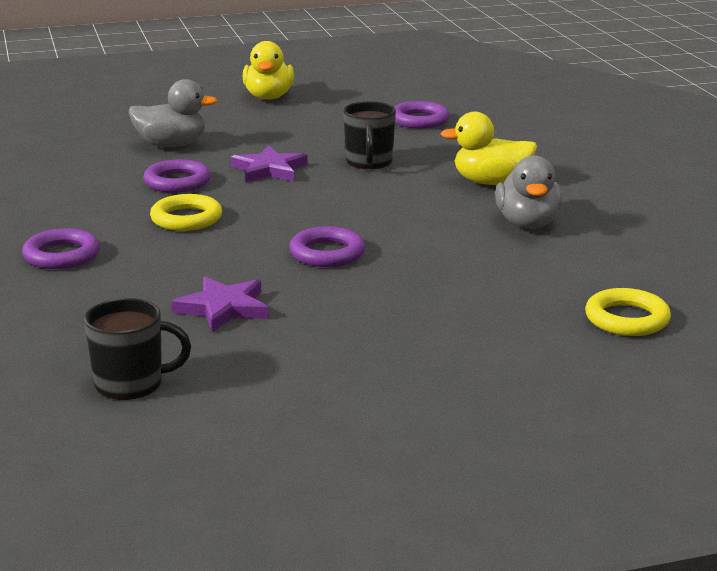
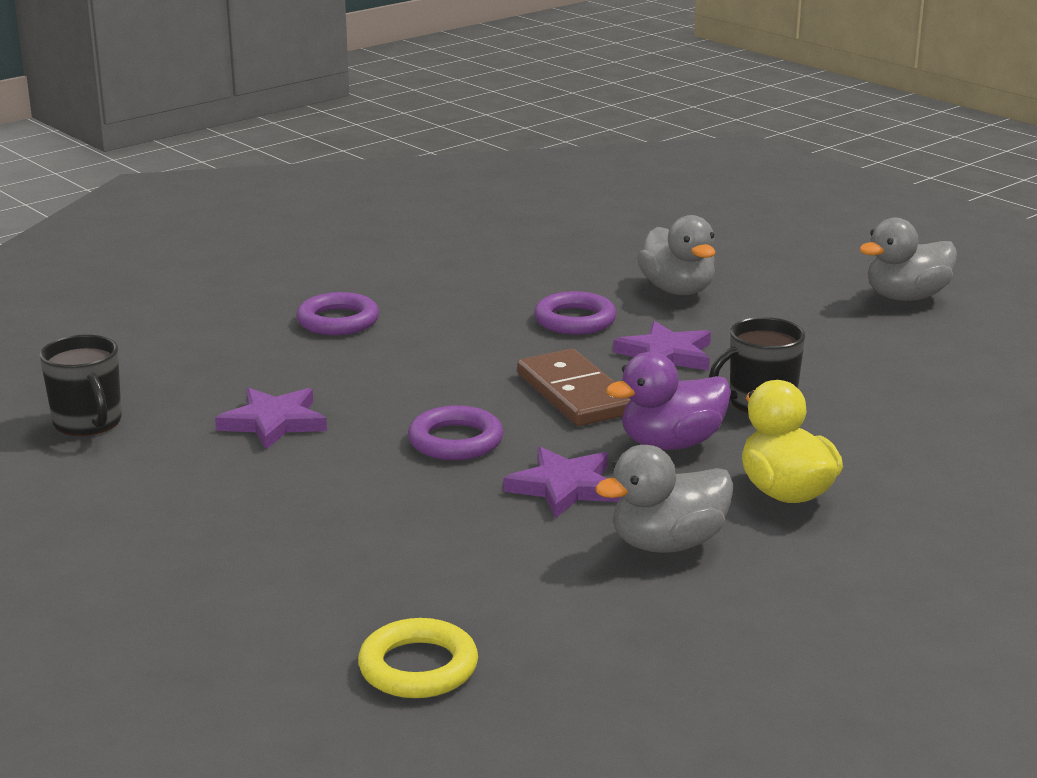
camera: 65 degrees right, 0 degrees up
(186, 218) = (480, 350): yellow ring -> none
(269, 97) = (906, 297): yellow duck -> grey duck
(296, 205) = (575, 394): none -> brown domino
(399, 195) = (671, 443): none -> purple duck
(419, 120) = (957, 400): purple ring -> none
(429, 235) = (564, 487): none -> purple star

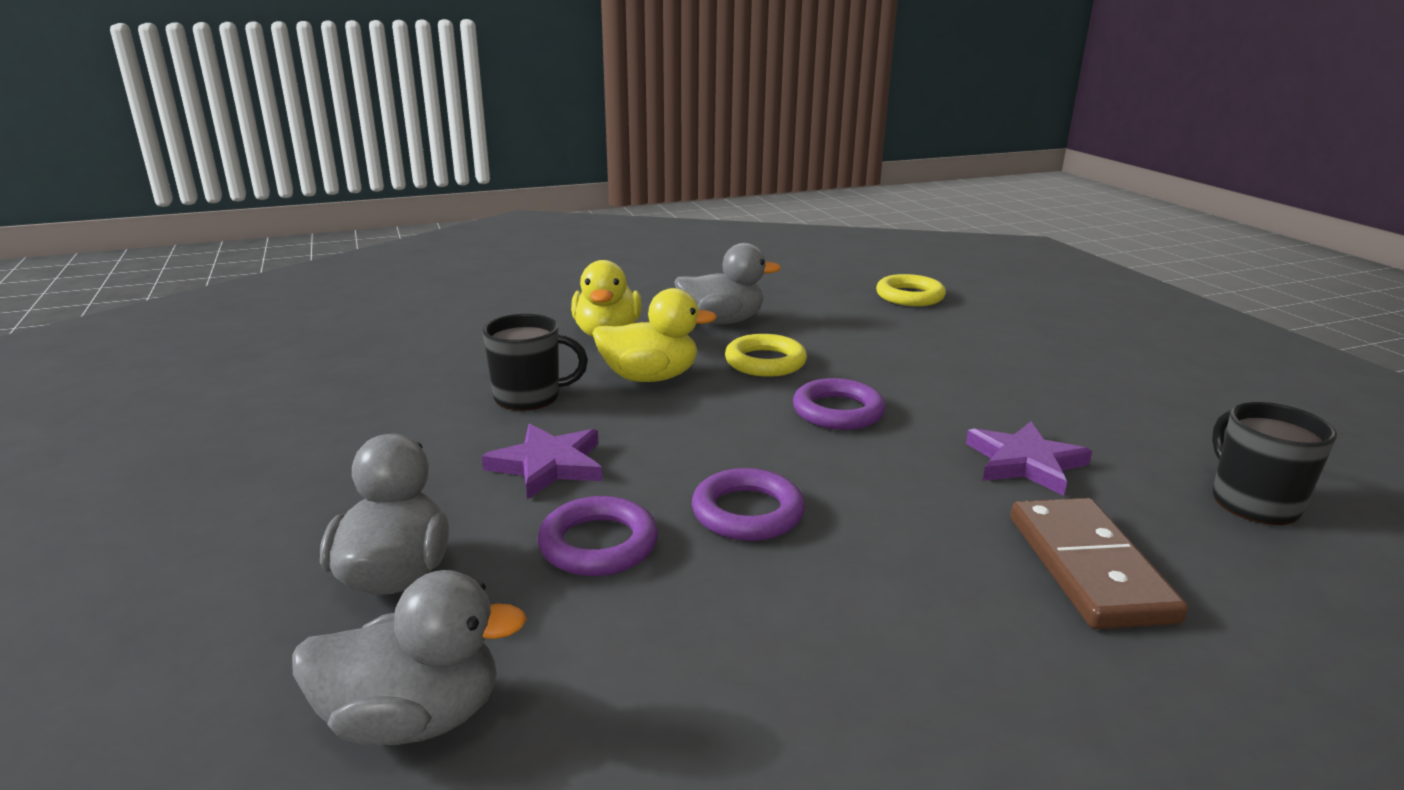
camera: 160 degrees left, 0 degrees up
(338, 321) = (949, 624): purple ring -> purple ring (747, 512)
(564, 487) = (765, 362): purple star -> yellow ring
(575, 394) = (690, 437): brown domino -> brown domino (1088, 567)
(671, 443) = (650, 377): purple duck -> yellow duck
(906, 297) = (152, 491): grey duck -> grey duck (414, 718)

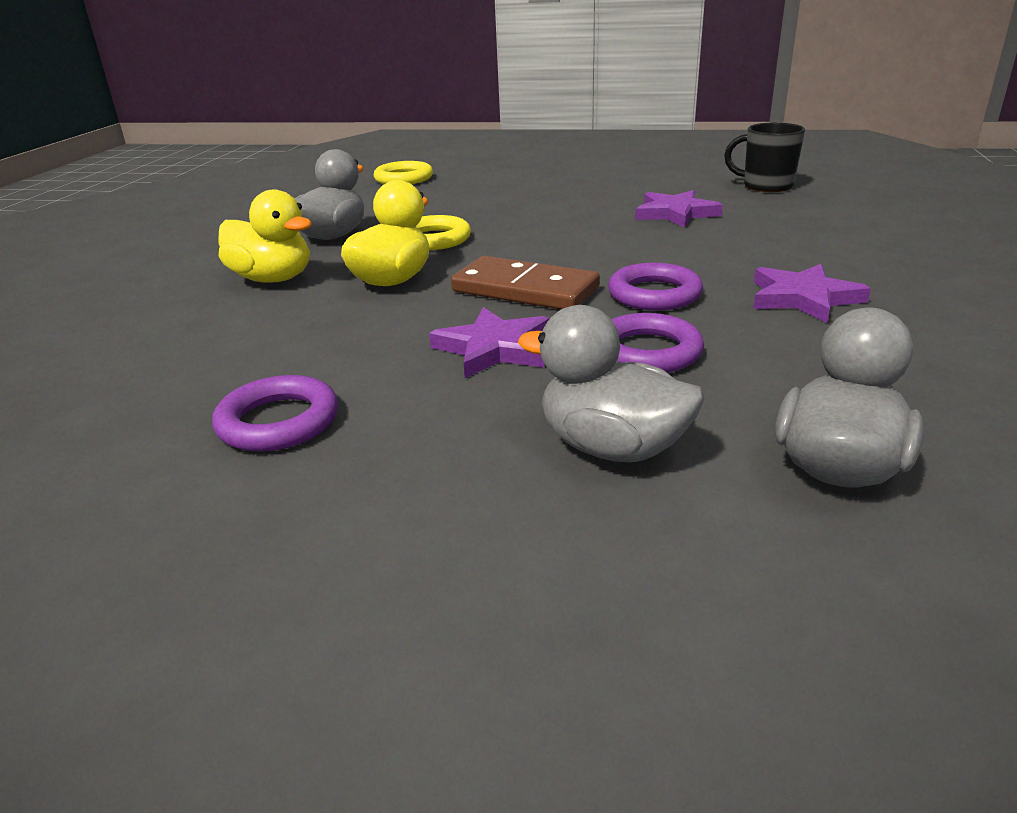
camera: 55 degrees left, 5 degrees up
(529, 397) = (347, 334): black mug -> none
(838, 411) = (546, 238): purple ring -> purple ring (278, 422)
(839, 617) = (803, 298): none -> purple star
(1088, 567) = (798, 231): brown domino -> brown domino (525, 290)

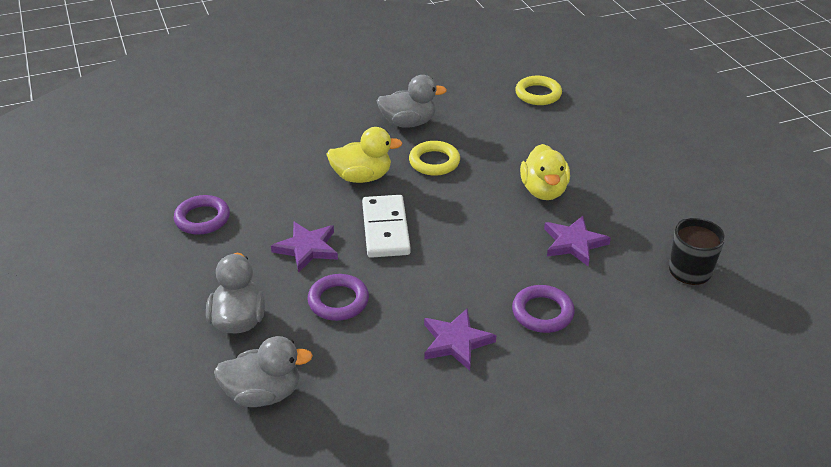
camera: 55 degrees right, 10 degrees up
(273, 279) = (333, 137): yellow duck -> yellow duck (543, 191)
(525, 290) = (385, 229): brown domino -> white domino
(654, 294) = (416, 280): purple ring -> purple ring (542, 312)

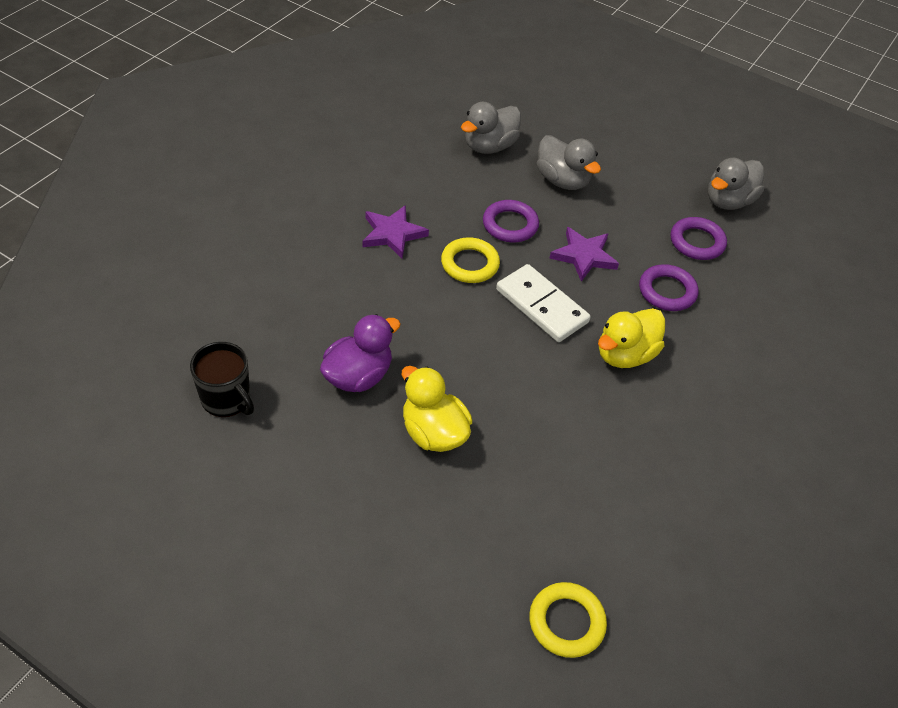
camera: 140 degrees right, 10 degrees up
(408, 123) = (664, 462): grey duck -> grey duck (728, 201)
(434, 162) = (578, 414): yellow ring -> yellow ring (470, 264)
(542, 312) = (341, 288): purple ring -> purple ring (667, 291)
(574, 243) = (358, 376): purple star -> purple duck

